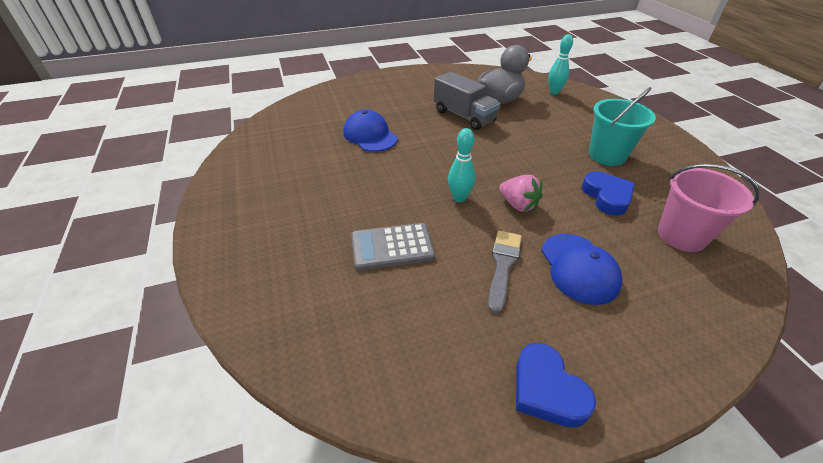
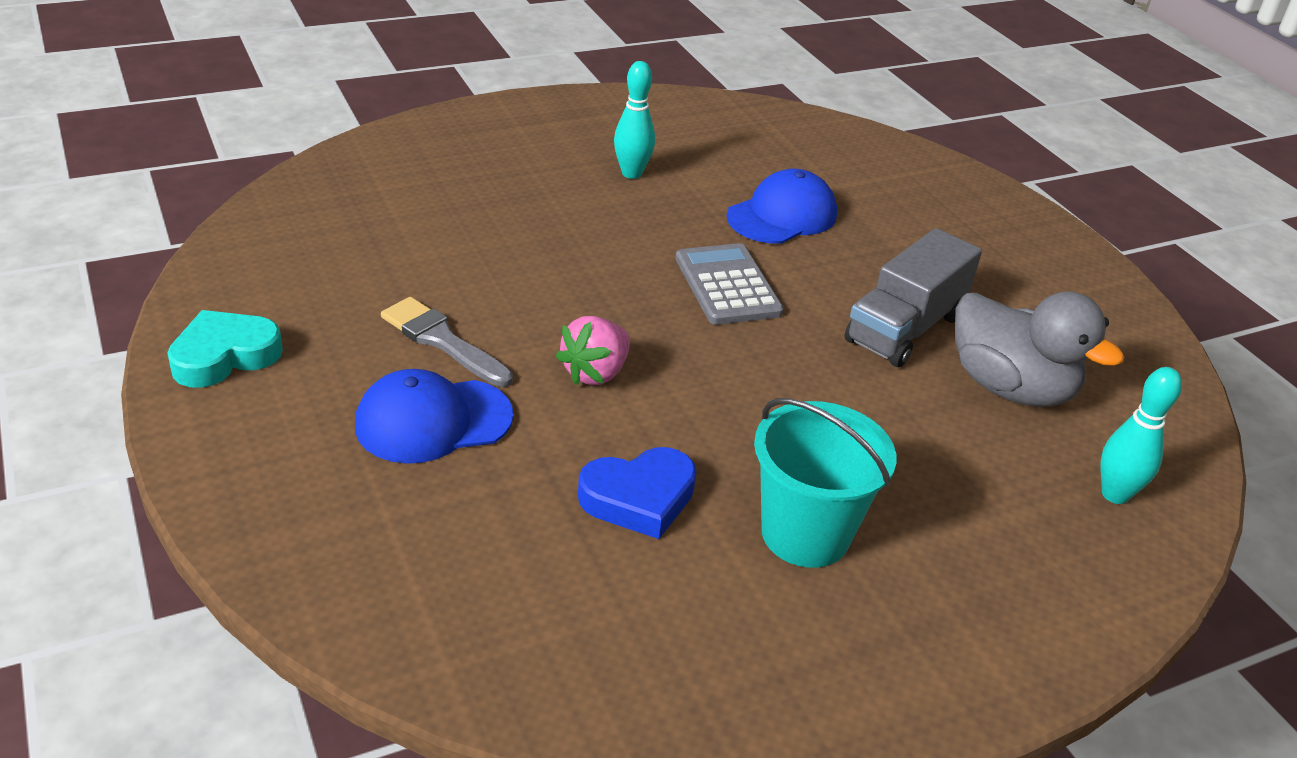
camera: 80 degrees right, 5 degrees down
(392, 247) = (482, 242): grey calculator -> grey calculator (727, 285)
(459, 198) = (607, 308): turquoise bowling pin -> turquoise bowling pin (631, 173)
(503, 265) = (442, 341): grey brush -> grey brush turned 150 degrees counterclockwise
(547, 390) = (224, 356): blue heart -> turquoise heart
(681, 235) = (520, 582): pink bucket -> none

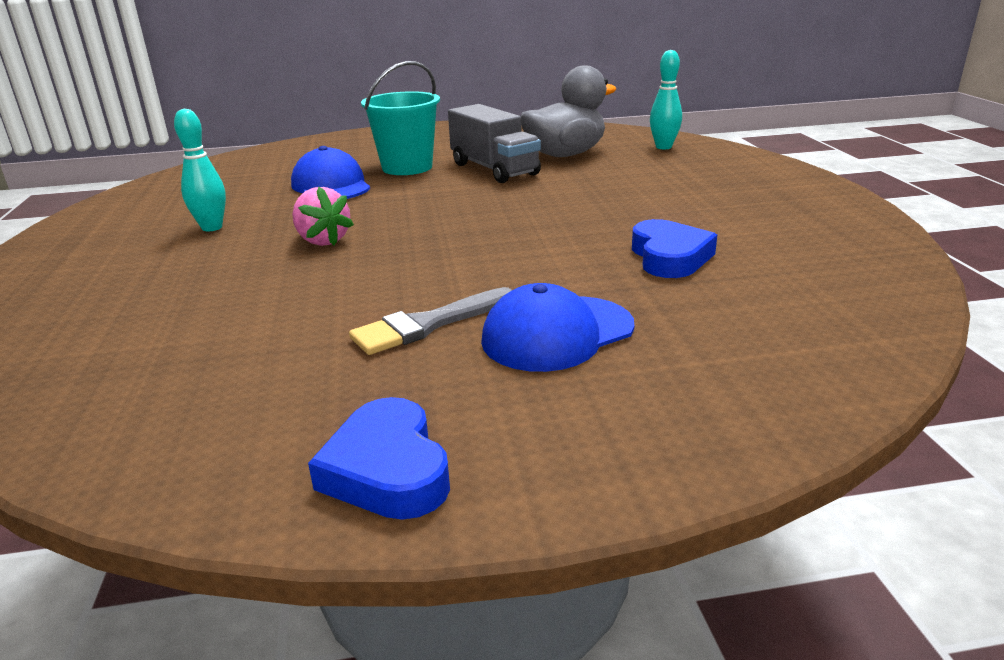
camera: 70 degrees left, 10 degrees down
(224, 356) = (387, 470): turquoise heart -> blue heart
(433, 421) = (557, 333): blue cap -> blue cap turned 60 degrees clockwise
(595, 373) = (507, 261): pink strawberry -> pink strawberry (323, 240)
(727, 285) = (412, 209): grey calculator -> none
(805, 534) = (704, 213): turquoise bucket -> turquoise bucket (407, 167)

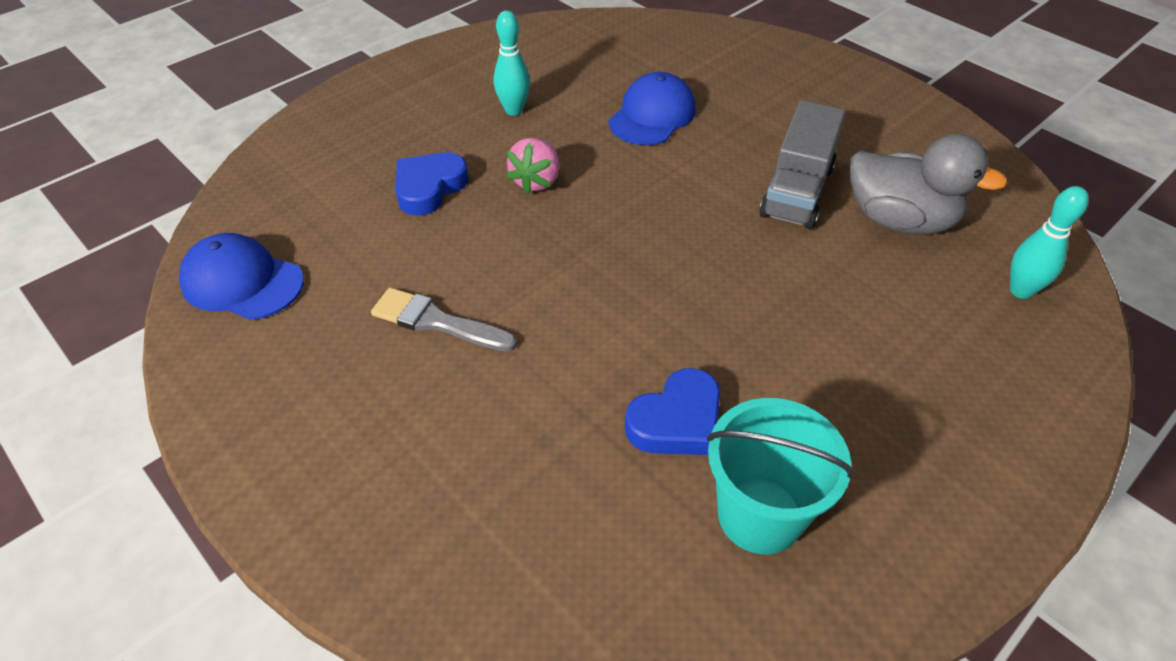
camera: 55 degrees right, 20 degrees up
(387, 470) = (248, 401): blue heart -> blue heart (429, 188)
(407, 167) = (742, 133): turquoise bucket -> turquoise bucket (759, 515)
(557, 333) = (468, 405): blue cap -> blue cap (242, 282)

